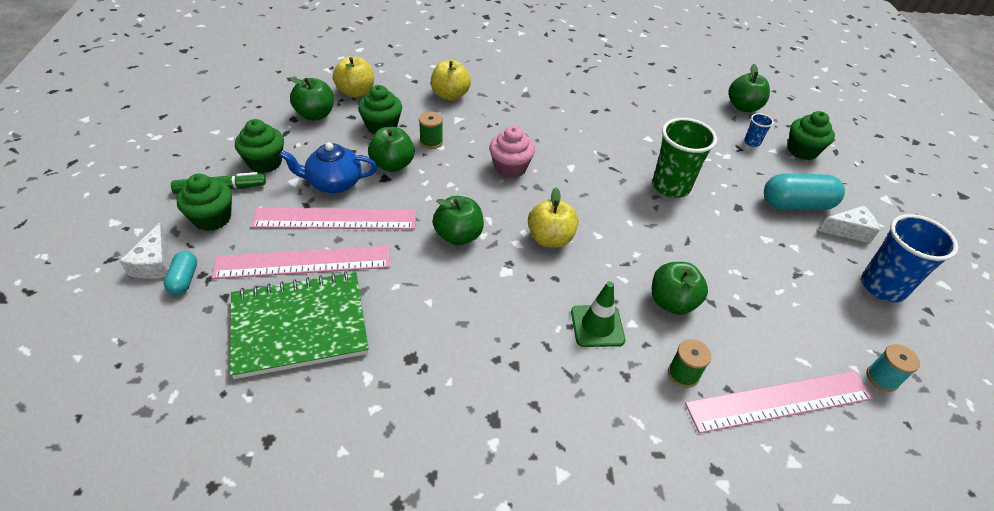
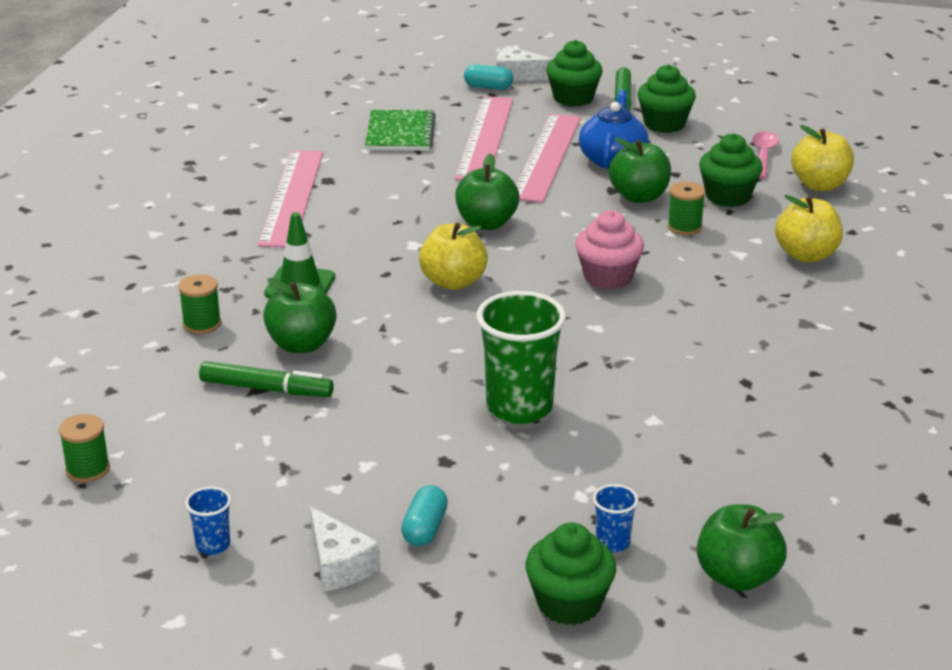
camera: 110 degrees right, 15 degrees down
(299, 325) = (400, 133): green notebook -> green notebook, size x0.63
(315, 115) = (763, 155): green apple -> pink spoon
(733, 307) = (265, 389): none -> green marker
(779, 401) = (123, 377): pink ruler -> pink ruler (292, 197)
(796, 204) = (425, 529): turquoise capsule -> turquoise capsule, size x0.54
(848, 230) = (339, 565): white cheese -> white cheese turned 45 degrees counterclockwise
(882, 287) = (213, 545): blue cup -> blue cup, size x0.46
(882, 378) = (88, 469): turquoise spool -> green spool

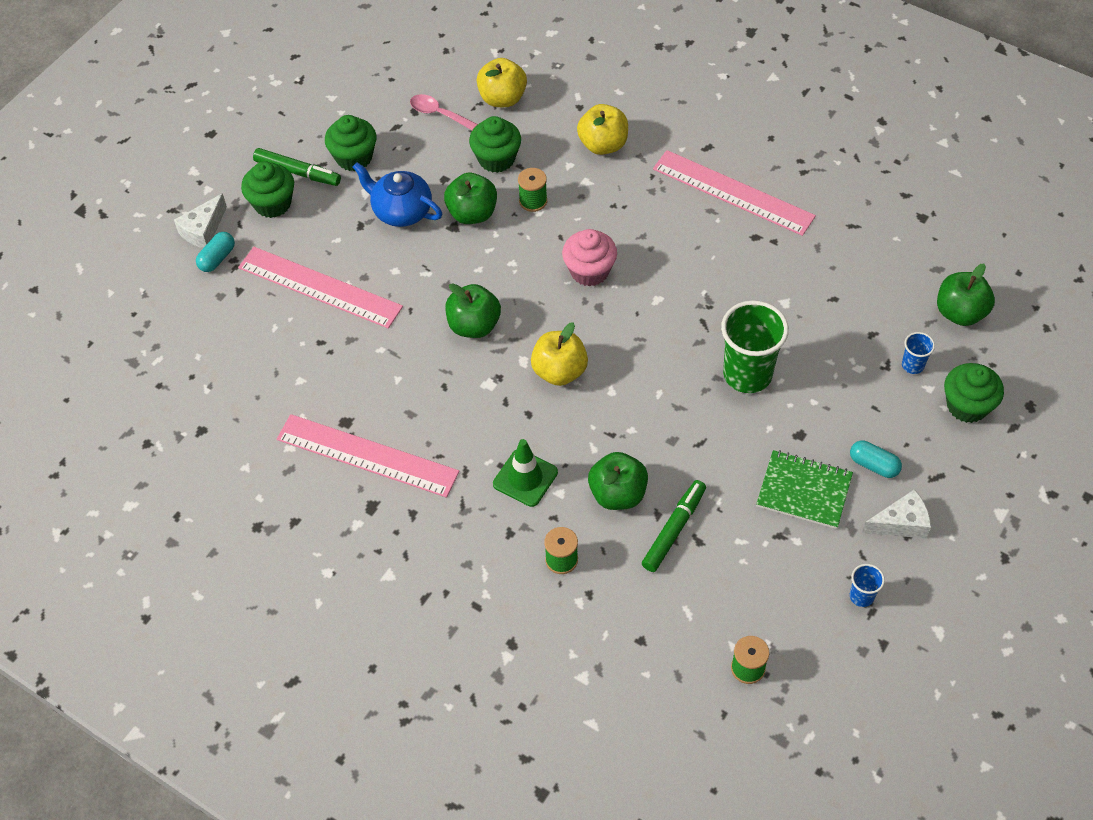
camera: 70 degrees left, 25 degrees up
(400, 133) = (279, 347): green notebook -> green notebook (804, 491)
(547, 157) = (376, 253): pink ruler -> pink ruler (733, 192)

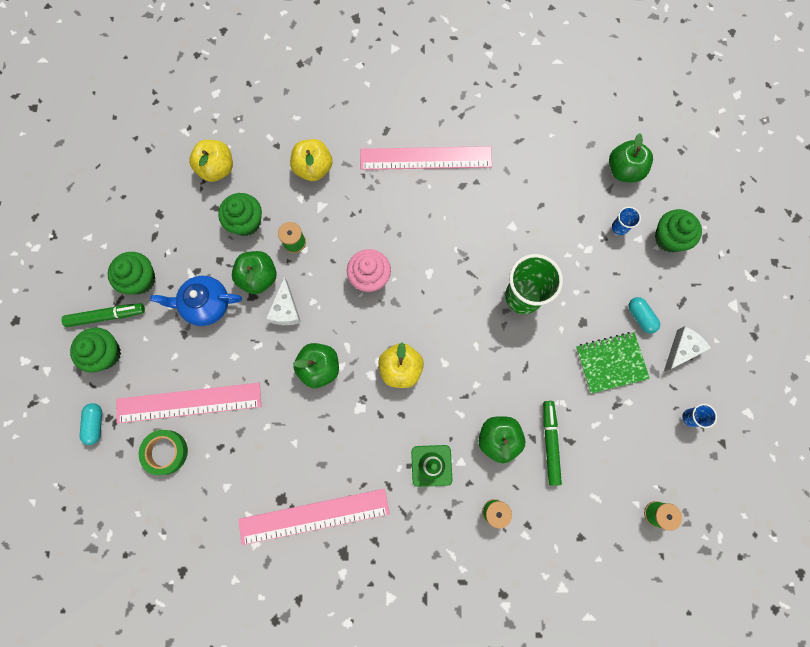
camera: 35 degrees left, 20 degrees up
(203, 230) = (68, 407): white cheese -> white cheese (286, 309)
(264, 318) = (165, 452): none -> green tape
(440, 114) = (180, 207): pink spoon -> none
(873, 465) = (640, 317): turquoise capsule -> turquoise capsule turned 60 degrees clockwise

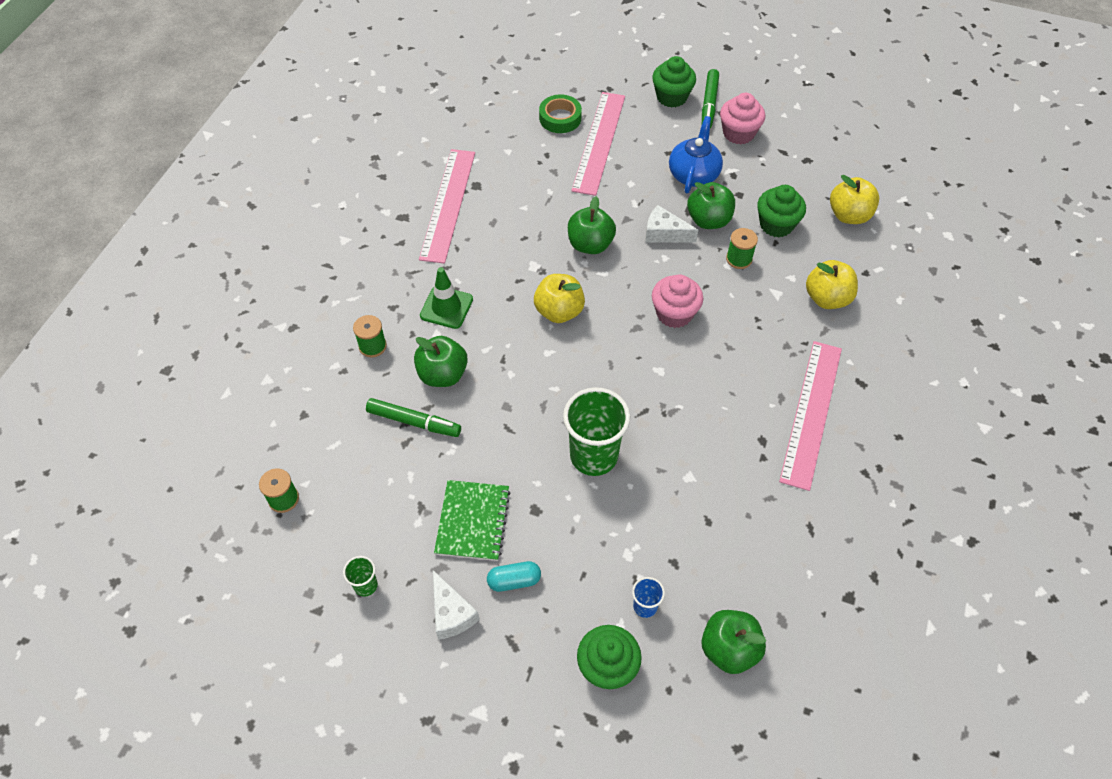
camera: 110 degrees right, 20 degrees down
(95, 424) = (607, 79): turquoise capsule -> none
(140, 279) = (738, 133): green cupcake -> pink cupcake
(690, 417) = (365, 585): blue cup -> green cup

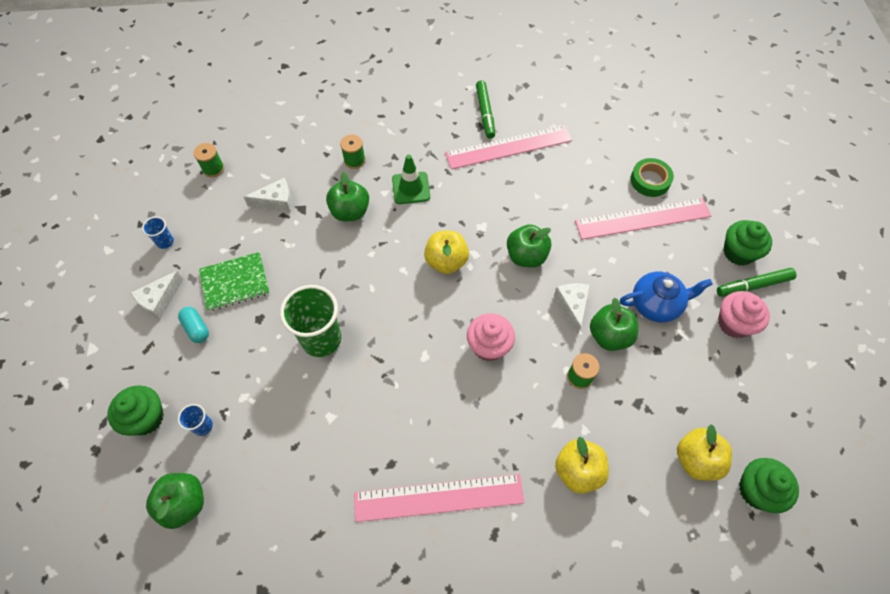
camera: 65 degrees right, 5 degrees up
(365, 585) = (165, 242): green cup -> blue cup
(381, 444) = (276, 201): none -> white cheese
(413, 421) = (302, 212): green marker -> green marker (485, 112)
(776, 225) = (641, 395): green cupcake -> green cupcake (757, 490)

